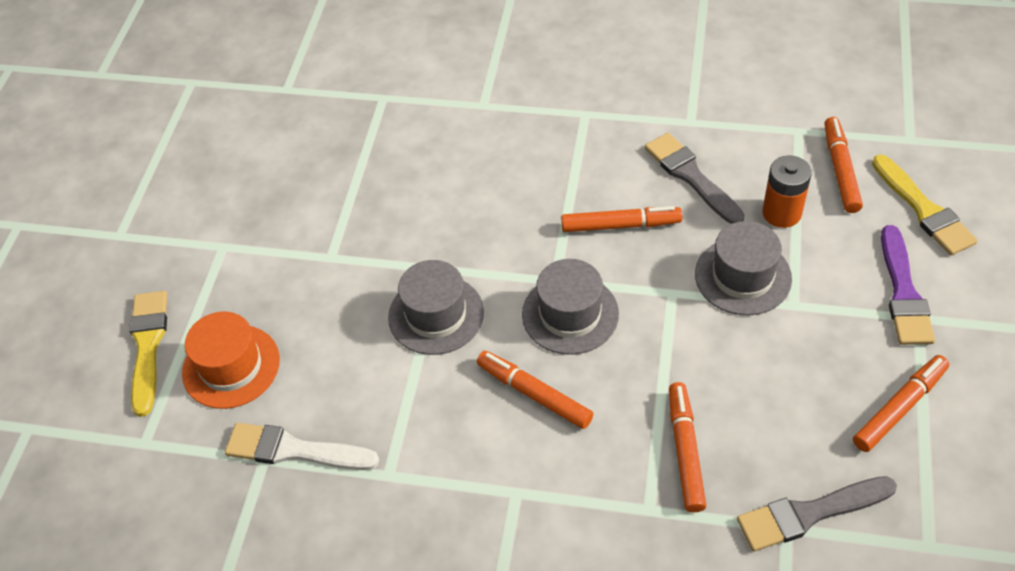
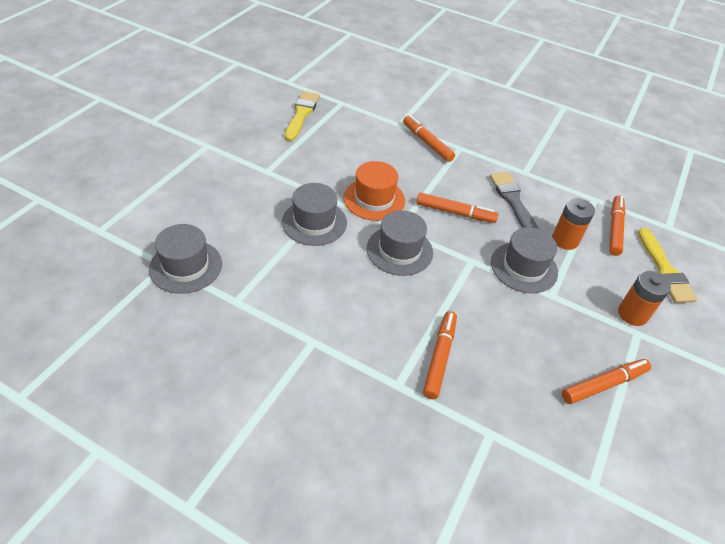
camera: 10 degrees right, 5 degrees down
(148, 346) = (133, 181): yellow brush -> yellow brush (301, 114)
(231, 366) = (175, 208): orange hat -> orange hat (374, 199)
(294, 450) = (186, 266): white brush -> grey hat
(534, 394) = (354, 287): orange marker -> orange marker (427, 143)
(809, 514) = (511, 430): grey brush -> none
(903, 293) = (632, 314): purple brush -> orange battery

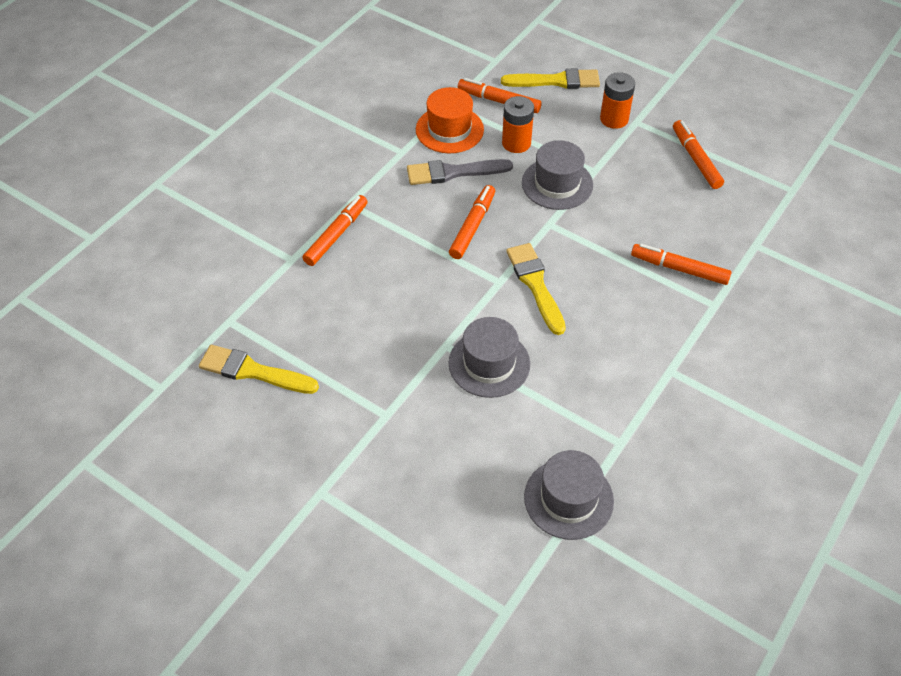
camera: 80 degrees left, 5 degrees up
(374, 199) = (447, 300): orange hat -> orange hat (449, 129)
(399, 250) = (535, 284): grey hat -> yellow brush
(427, 143) = (336, 235): orange marker -> orange marker turned 150 degrees clockwise

